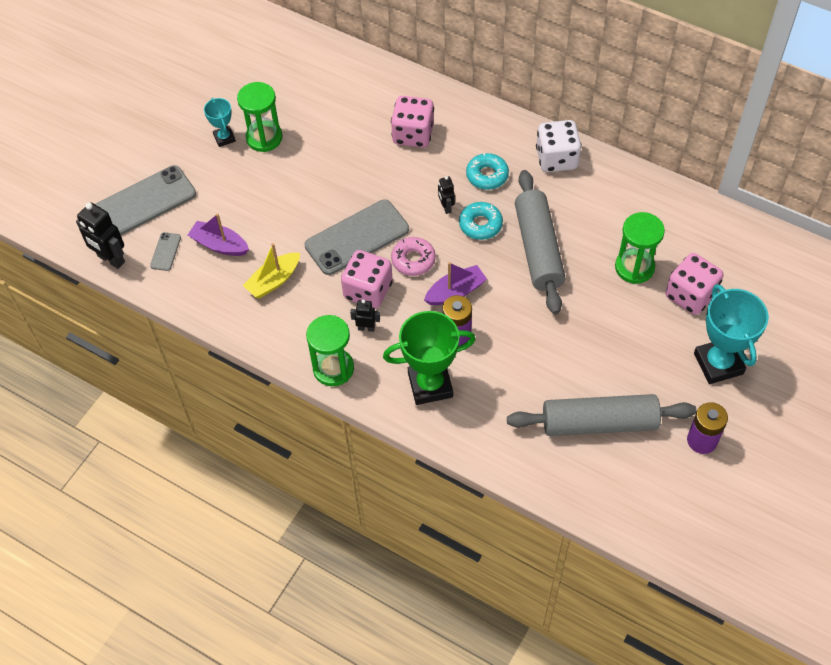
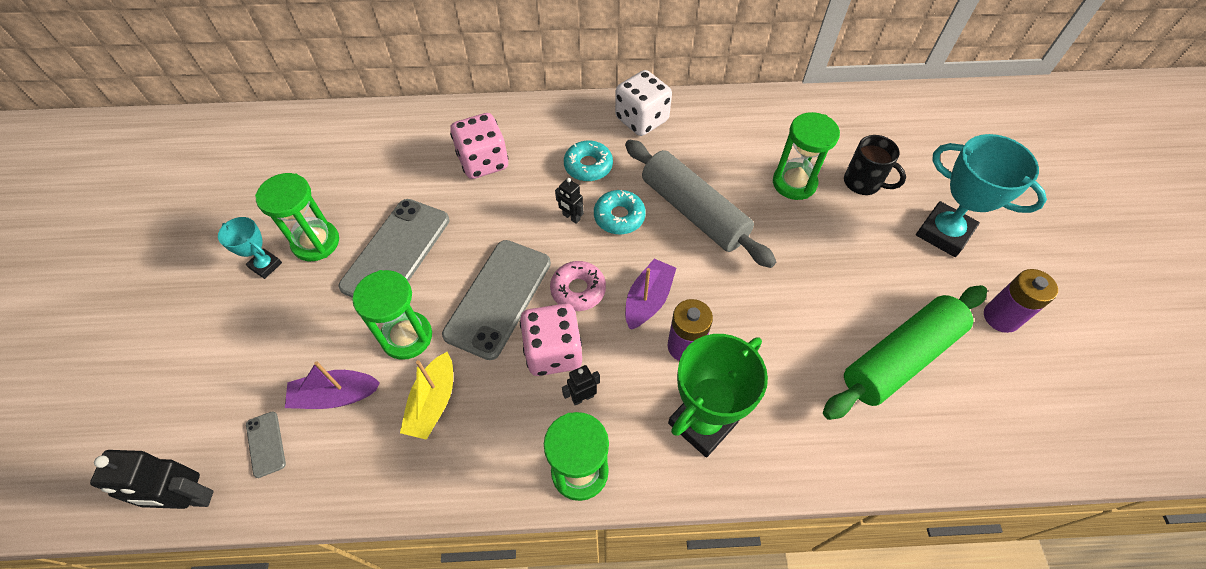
camera: 35 degrees left, 0 degrees up
(144, 202) = (200, 394): grey phone -> grey phone (396, 252)
(283, 231) = (407, 337): none -> green hourglass
(599, 423) = (900, 358): grey rolling pin -> green rolling pin
(690, 295) = (863, 183): pink dice -> black mug

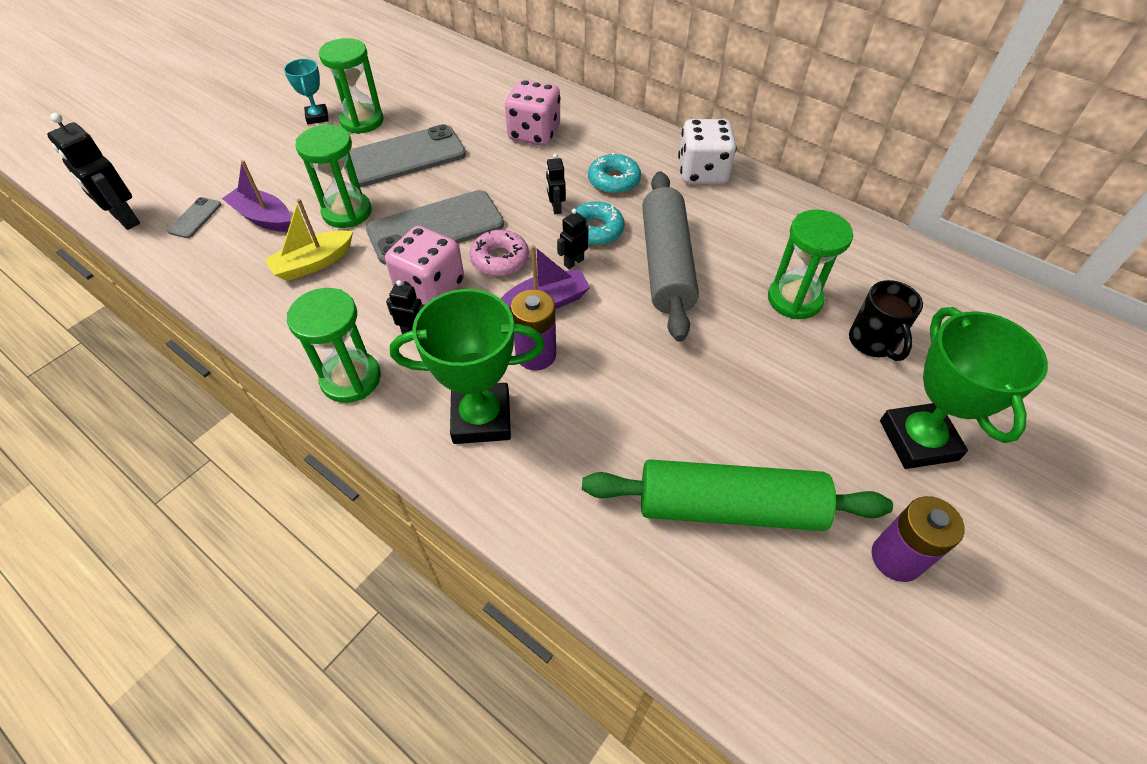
camera: 40 degrees right, 5 degrees down
(632, 254) = (573, 262): none -> black robot
(944, 233) = (918, 440): turquoise trophy -> green trophy

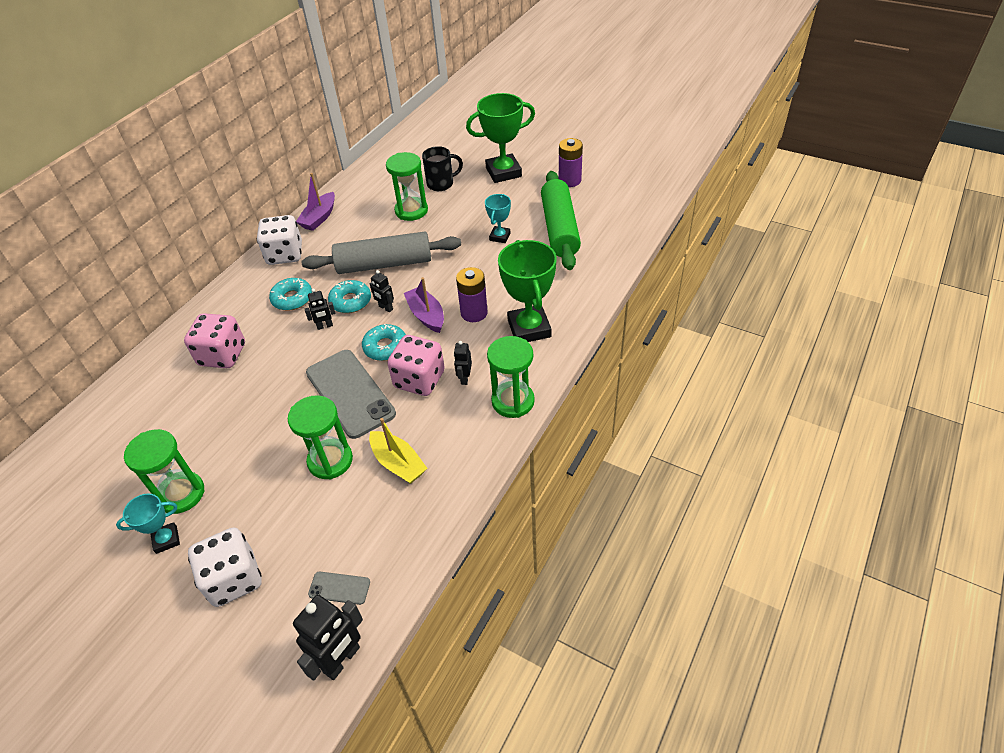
camera: 95 degrees left, 5 degrees down
(251, 156) = (234, 579): none -> white dice
(263, 218) = (339, 525): purple boat -> purple boat (319, 218)
(403, 157) = (248, 441): grey phone -> none
(500, 259) = (385, 347): pink donut -> turquoise donut
(714, 409) = (500, 237): none -> turquoise trophy

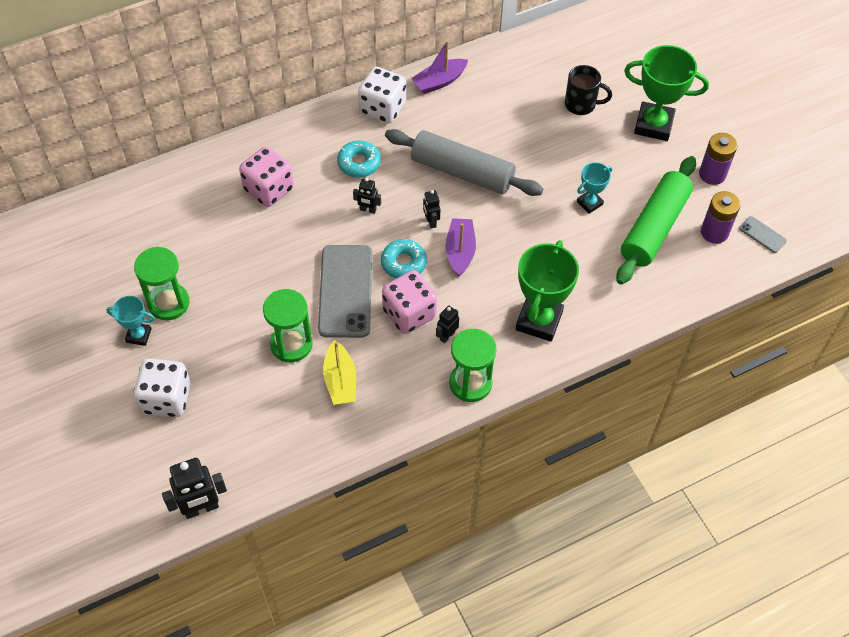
camera: 30 degrees right, 10 degrees up
(339, 588) = (232, 454): grey phone -> grey phone (762, 235)
(350, 301) = (406, 196): turquoise donut -> none
(411, 211) = (529, 122): green hourglass -> none
(474, 313) = (503, 274): purple battery -> purple battery (714, 232)

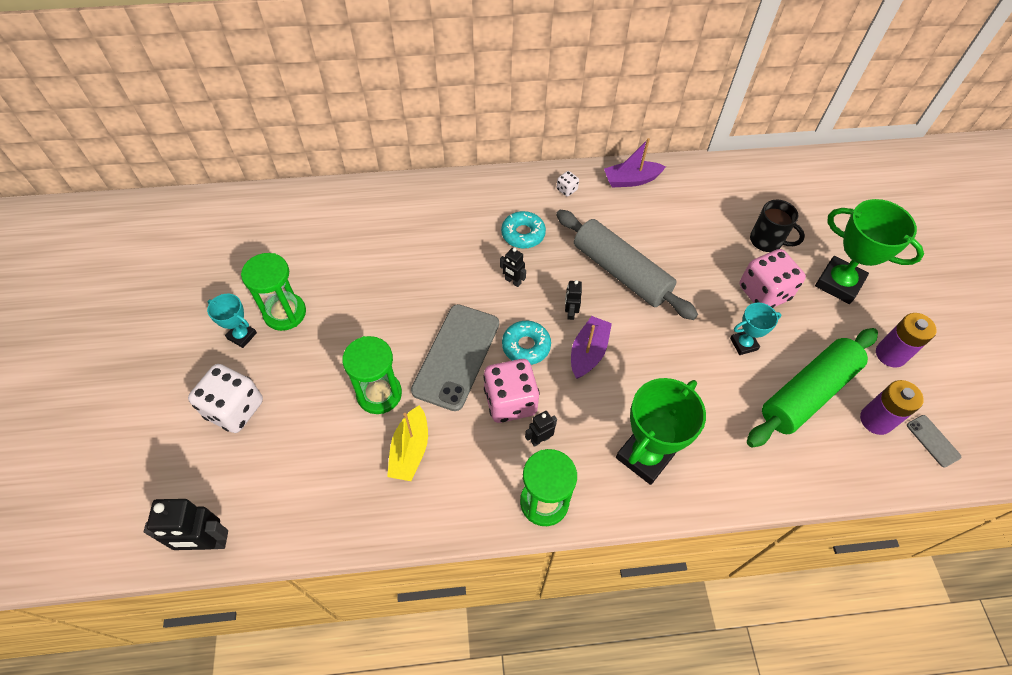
camera: 20 degrees right, 0 degrees up
(269, 189) = (428, 233): pink dice -> pink dice (764, 293)
(382, 108) = (566, 189): white dice -> white dice, size x0.44

